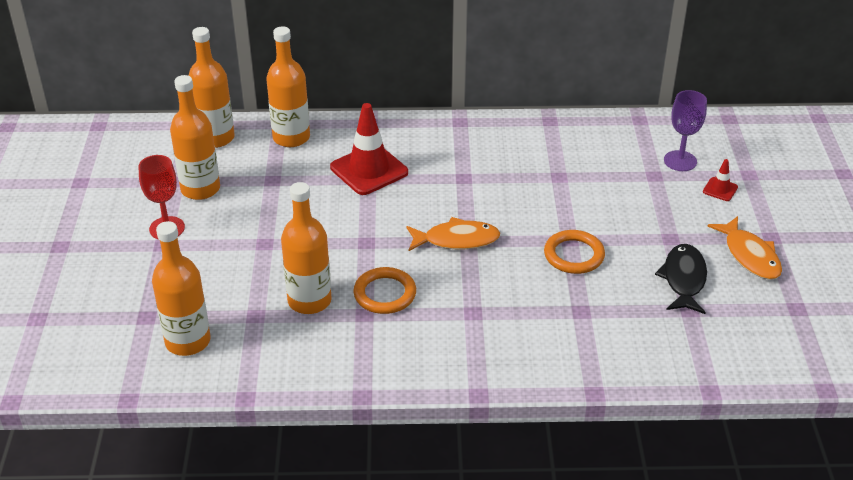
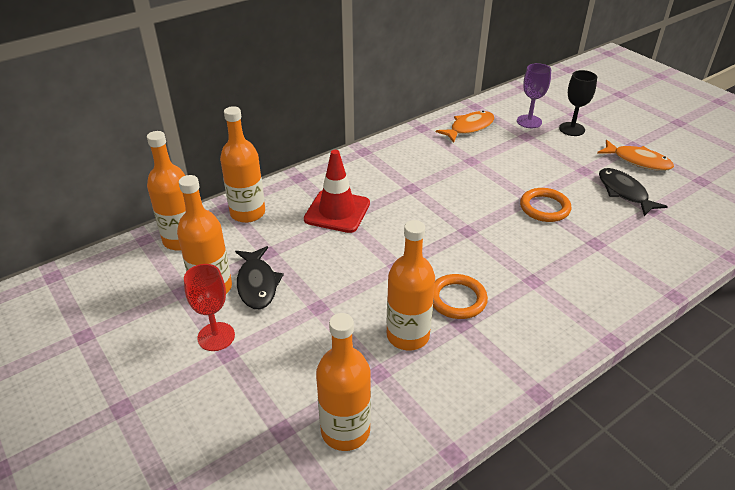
camera: 35 degrees left, 0 degrees up
(237, 202) = (257, 284): none -> black fish
(457, 240) = (459, 233): orange fish -> orange fish (469, 128)
(720, 189) = (572, 129): red traffic cone -> black goblet

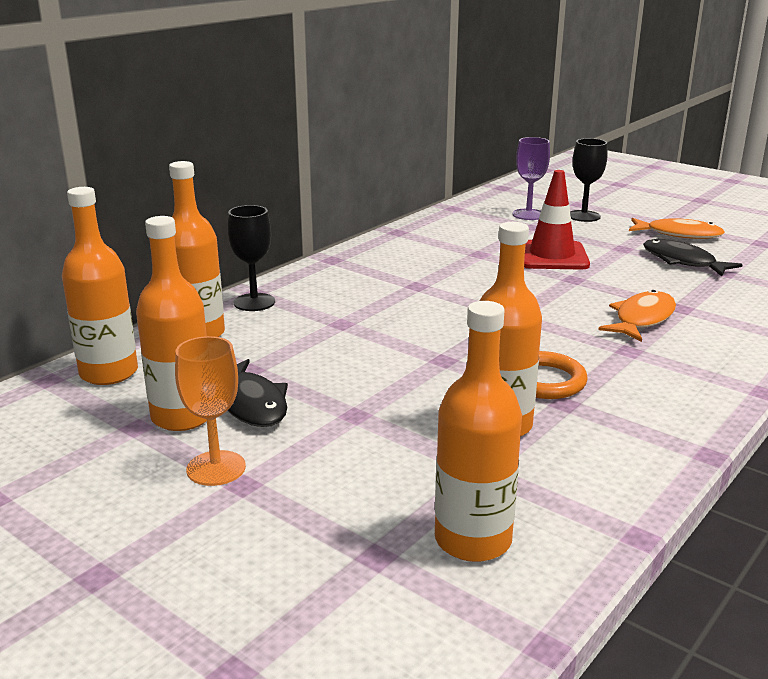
camera: 15 degrees left, 15 degrees down
(216, 336) = (216, 468): red goblet -> orange goblet
(294, 187) = (254, 302): none -> black goblet
(337, 211) = (328, 318): red traffic cone -> red traffic cone (551, 256)
(469, 128) = (458, 226): orange fish -> orange fish (642, 319)
(544, 208) = (598, 284): orange ring -> none

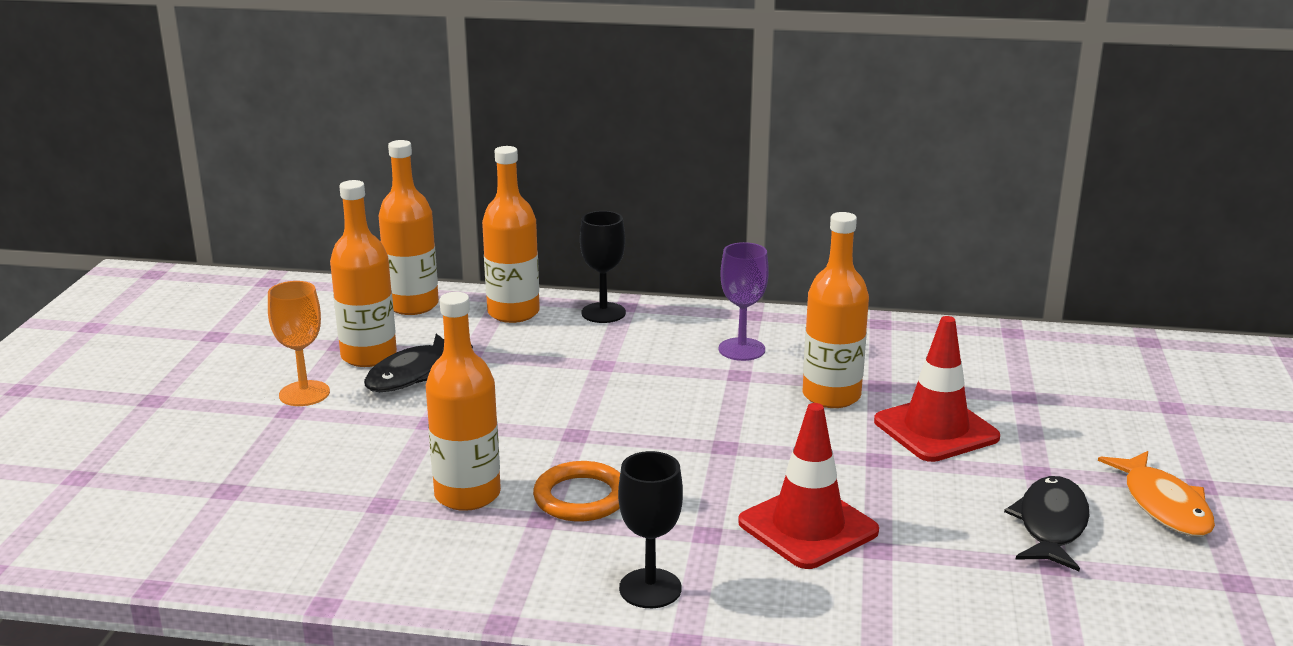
camera: 60 degrees right, 0 degrees up
(473, 540) = (272, 525): orange bottle -> orange bottle (831, 396)
(528, 214) = (1066, 382): purple goblet -> purple goblet (741, 349)
(583, 216) = (1124, 420): black goblet -> black goblet (650, 588)
(642, 319) = (808, 527): orange fish -> red traffic cone

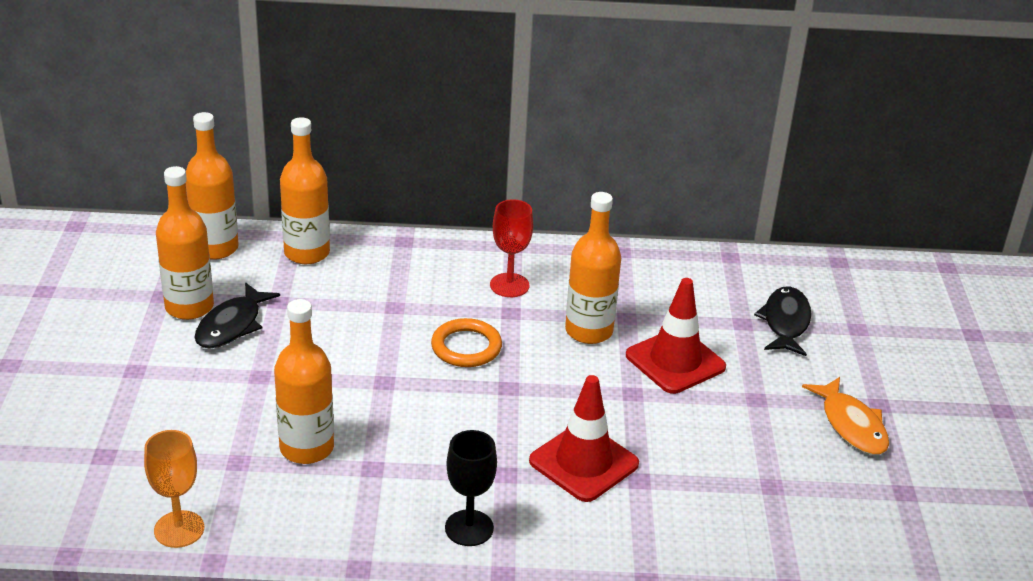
camera: 10 degrees left, 10 degrees up
(304, 393) = (143, 351): orange goblet -> orange goblet (179, 529)
(581, 497) = (400, 445): orange ring -> orange ring (466, 347)
(603, 313) = (385, 250): black goblet -> none
(741, 349) = (509, 285): purple goblet -> red goblet
(1051, 525) = (768, 449): black fish -> black fish (785, 322)

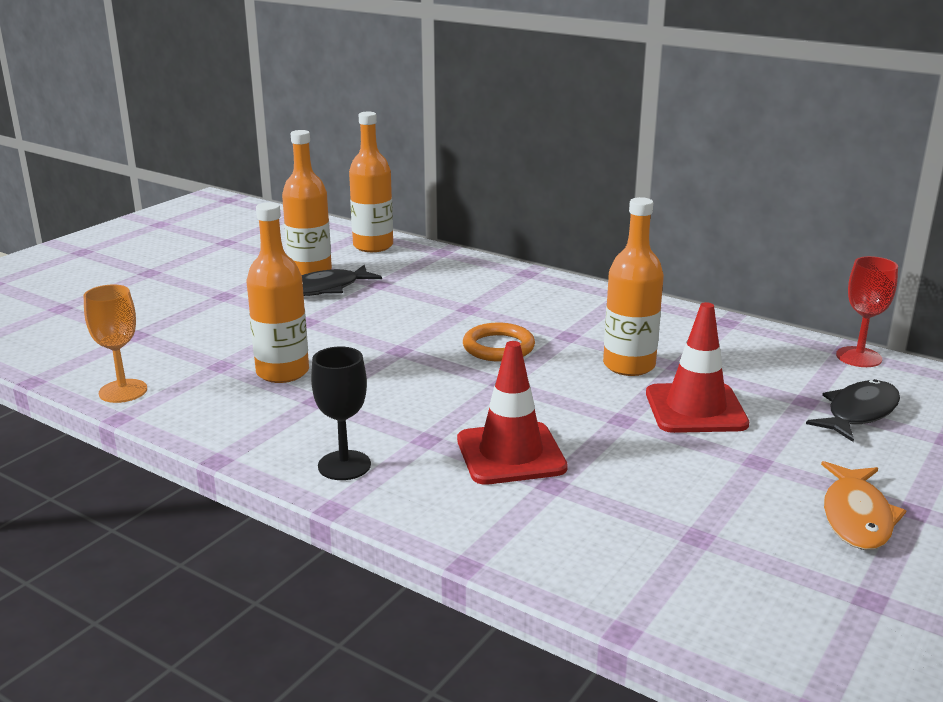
camera: 35 degrees right, 10 degrees down
(307, 253) = (438, 263): orange bottle -> none
(509, 285) = (588, 319): red goblet -> red goblet (858, 357)

